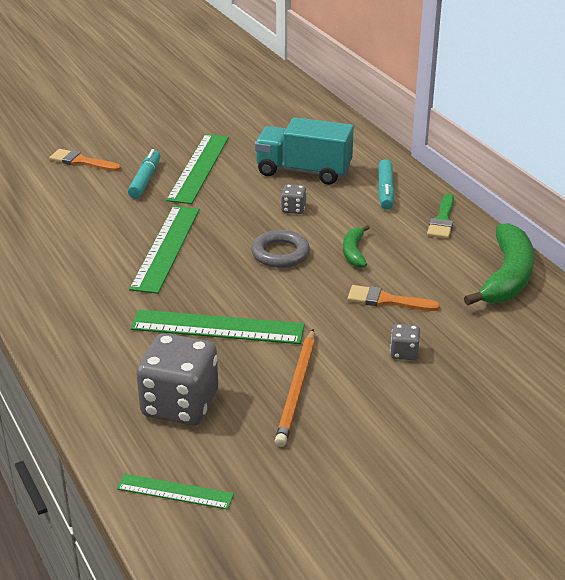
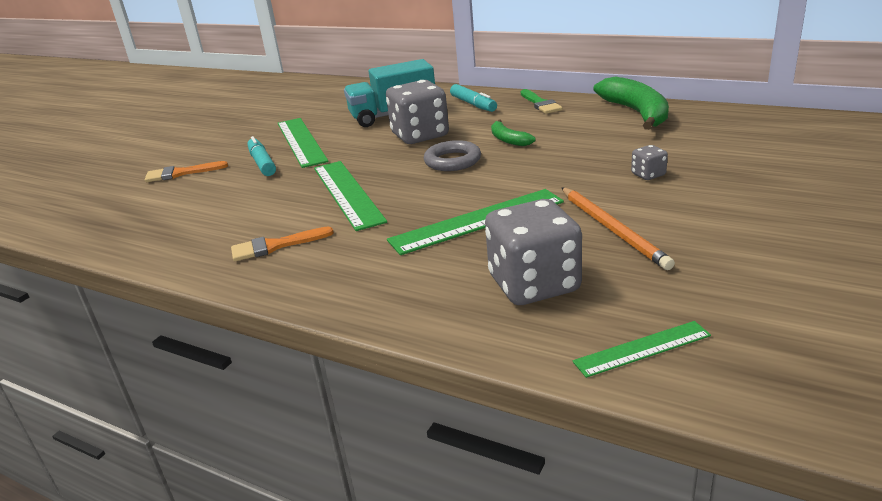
camera: 30 degrees left, 5 degrees down
(293, 209) = (420, 135): grey dice -> grey dice, size x2.26
(386, 300) = (580, 154): orange brush -> orange brush (275, 246)

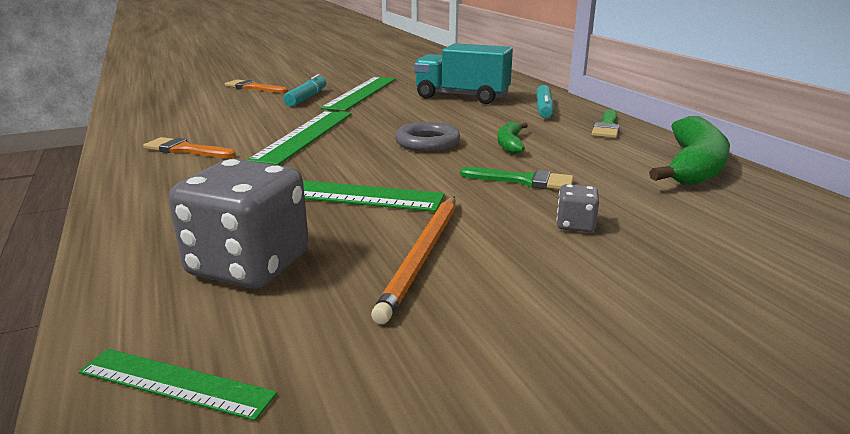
camera: 35 degrees right, 5 degrees down
(420, 135) = (447, 116): grey dice -> none
(569, 161) = (524, 181): none -> green brush

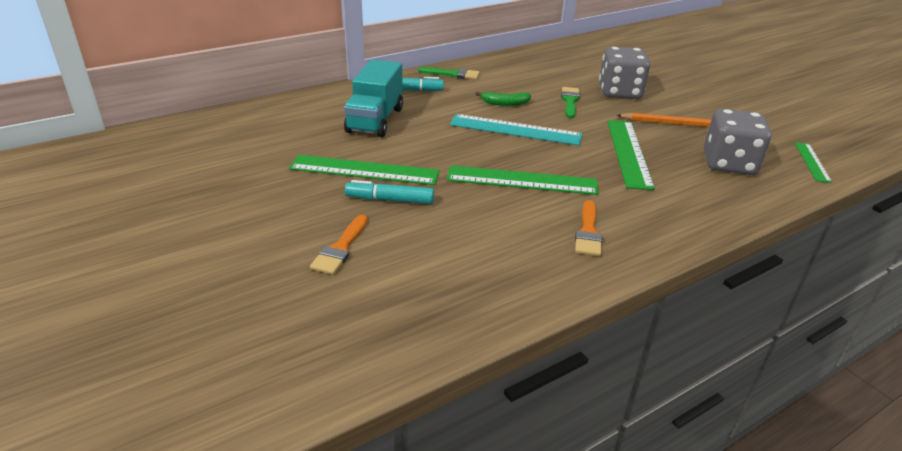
camera: 100 degrees left, 10 degrees up
(427, 143) = (515, 130): grey ring -> turquoise ruler
(575, 225) = (619, 92): grey dice -> grey dice, size x2.26
(693, 166) = (521, 61): green banana -> none

